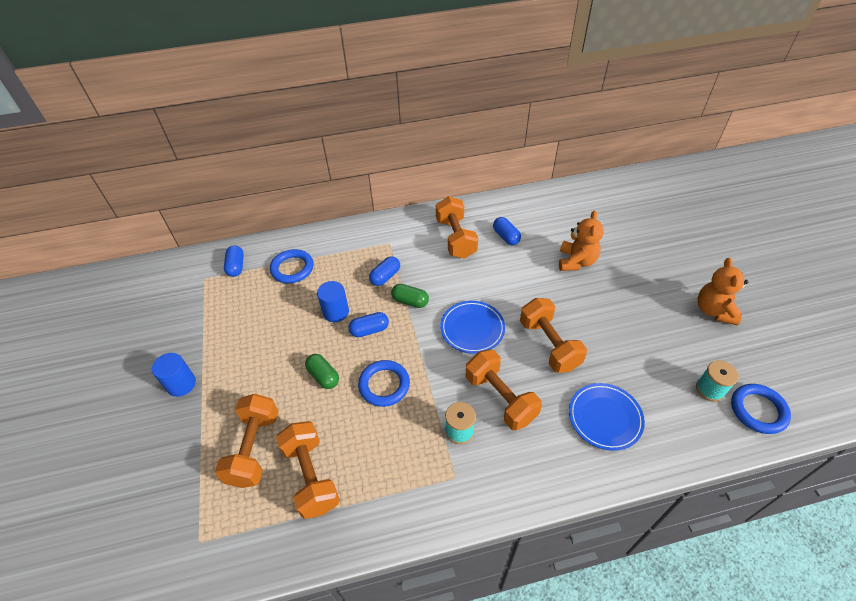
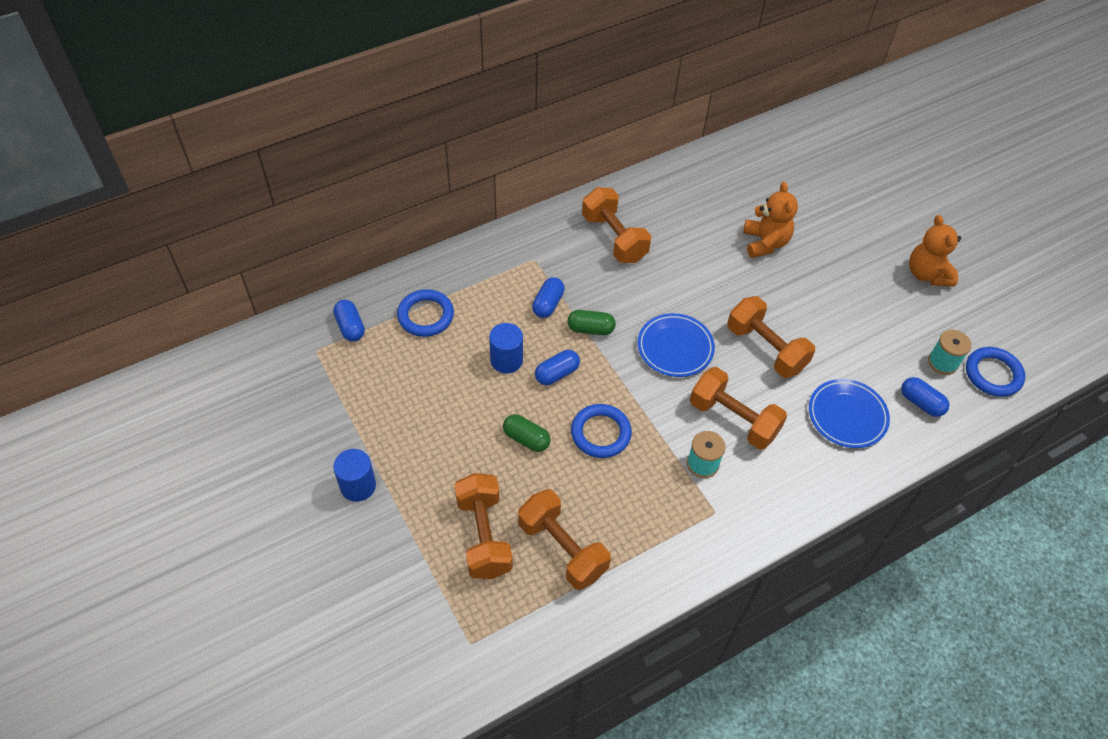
camera: 20 degrees left, 5 degrees up
(506, 237) = (673, 225): blue capsule -> blue capsule (921, 403)

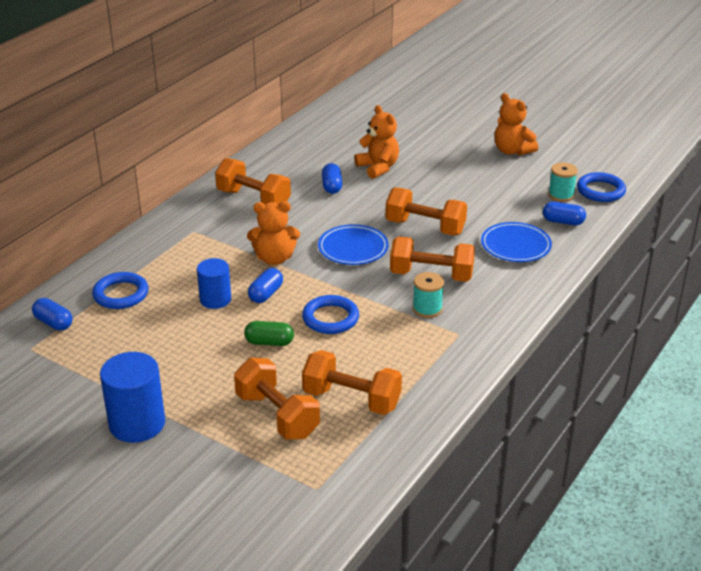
camera: 25 degrees left, 20 degrees down
(358, 486) = (137, 424): blue cylinder -> blue cylinder, size x1.55
(548, 304) = (226, 254): blue capsule -> blue capsule (332, 186)
(590, 329) = (274, 258): green capsule -> orange teddy bear

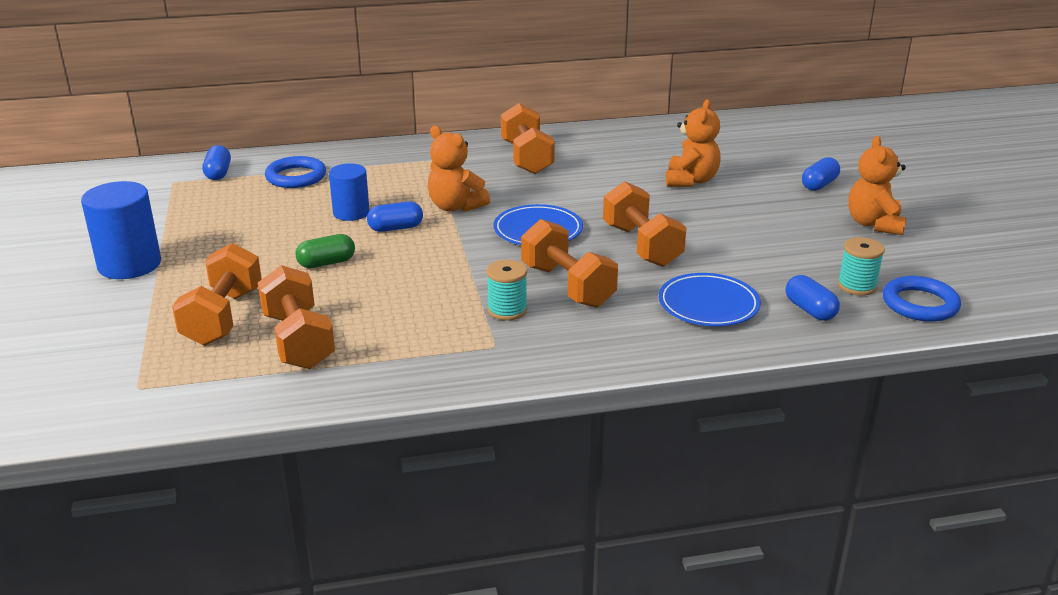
camera: 45 degrees right, 5 degrees down
(269, 342) = (326, 263): green capsule -> green capsule turned 75 degrees counterclockwise
(330, 318) = (409, 272): blue ring -> none
(332, 186) = (615, 177): blue capsule -> blue capsule (819, 185)

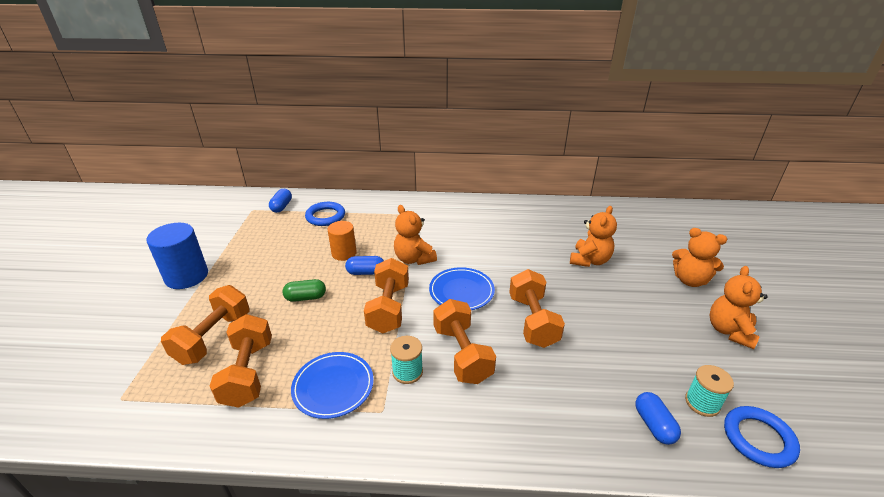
camera: 15 degrees right, 5 degrees up
(351, 213) = (344, 253): blue cylinder -> orange cylinder
(527, 158) = (479, 222): orange dumbbell -> orange dumbbell (389, 308)
(708, 305) = (567, 399): blue plate -> blue plate (333, 387)
(819, 185) = (690, 280): blue capsule -> orange teddy bear

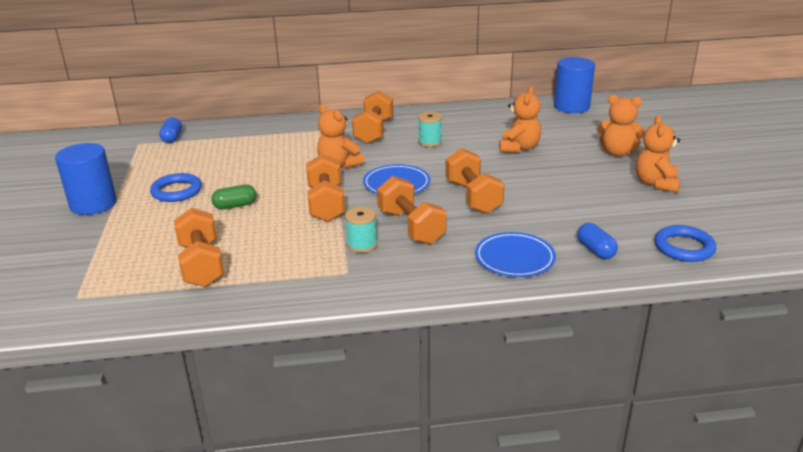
camera: 10 degrees left, 5 degrees down
(213, 338) = (151, 245): orange dumbbell -> orange dumbbell (374, 131)
(325, 216) = (227, 141): blue ring -> blue ring (177, 191)
(333, 387) = (293, 263): blue plate -> blue plate (514, 258)
(344, 253) = (261, 168): orange cylinder -> none
(366, 272) = (291, 180): blue capsule -> none
(648, 214) = (571, 106): none -> blue cylinder
(702, 403) = (635, 232): turquoise spool -> turquoise spool (430, 142)

